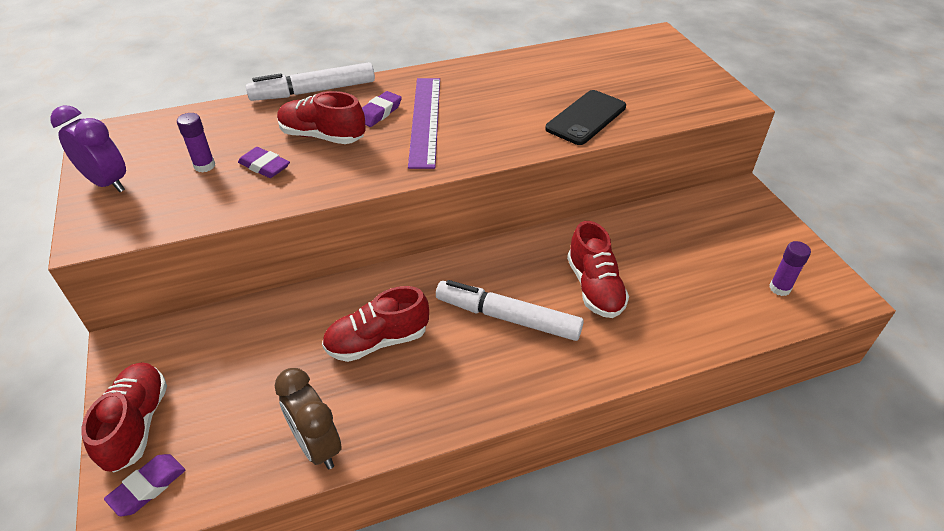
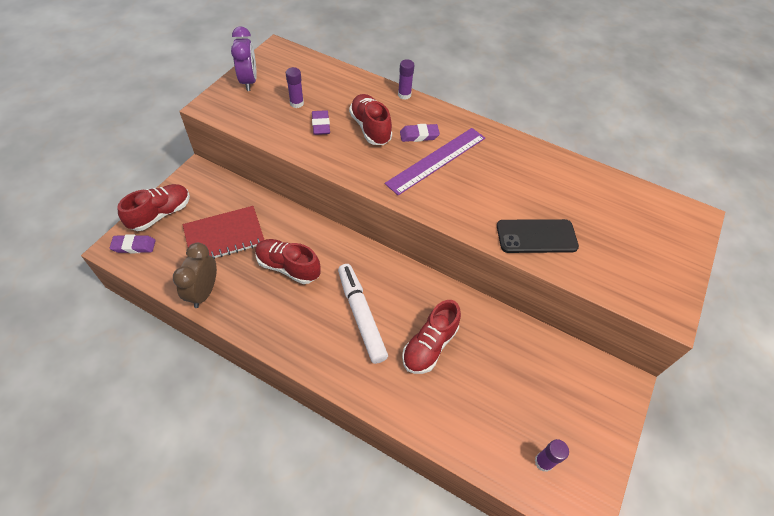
camera: 45 degrees right, 10 degrees up
(259, 375) = (224, 236): none -> red notebook
(313, 91) = (404, 95): white marker -> purple glue stick

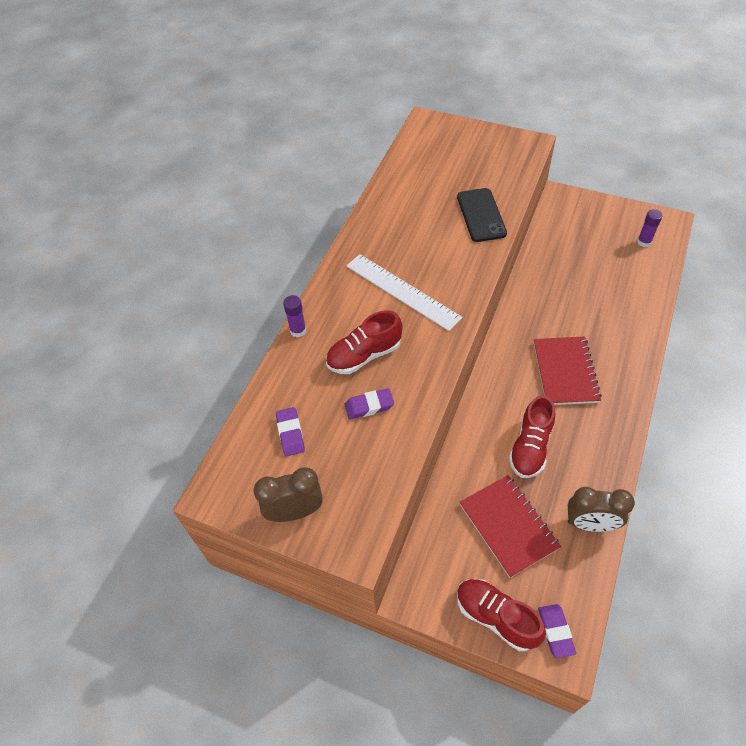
camera: 90 degrees left, 0 degrees up
(249, 81) = (295, 512): purple clock -> brown clock
(296, 103) = (332, 441): purple glue stick -> none
(361, 316) = (565, 372): white marker -> red notebook
(419, 135) = (367, 309): purple eraser -> purple eraser (290, 433)
(429, 346) = (576, 316): red shoe -> none
(436, 160) = (402, 291): purple ruler -> white ruler

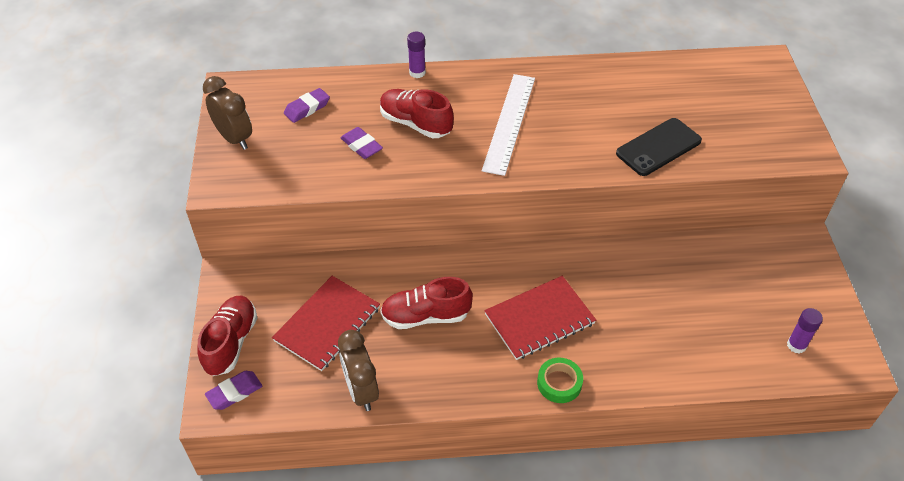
camera: 60 degrees right, 5 degrees down
(629, 384) = (559, 383): none -> green tape

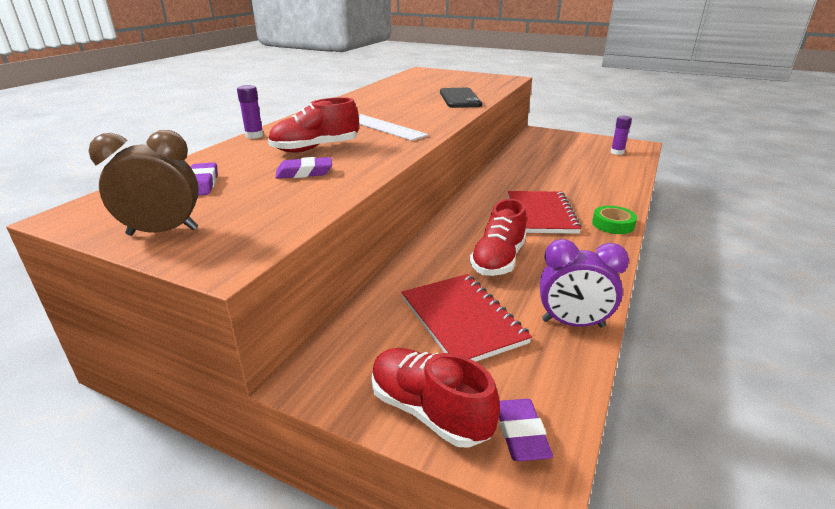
camera: 60 degrees left, 20 degrees down
(361, 391) = (573, 323): brown clock -> purple clock

